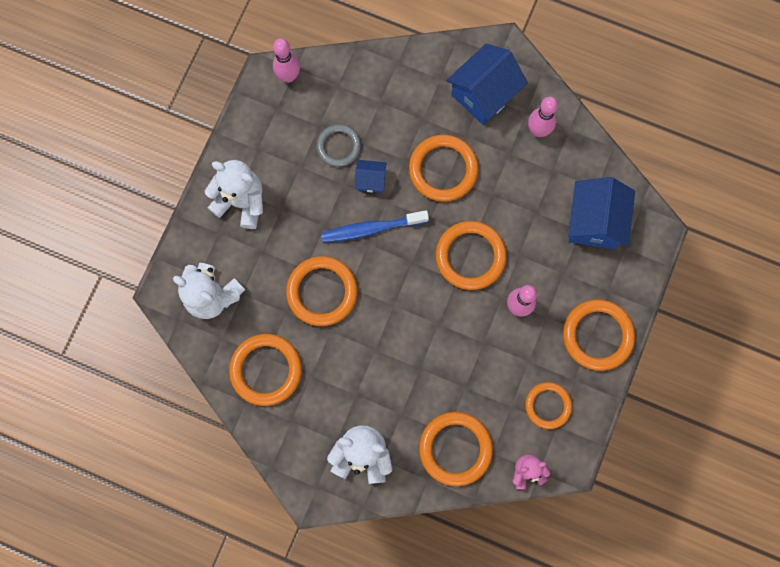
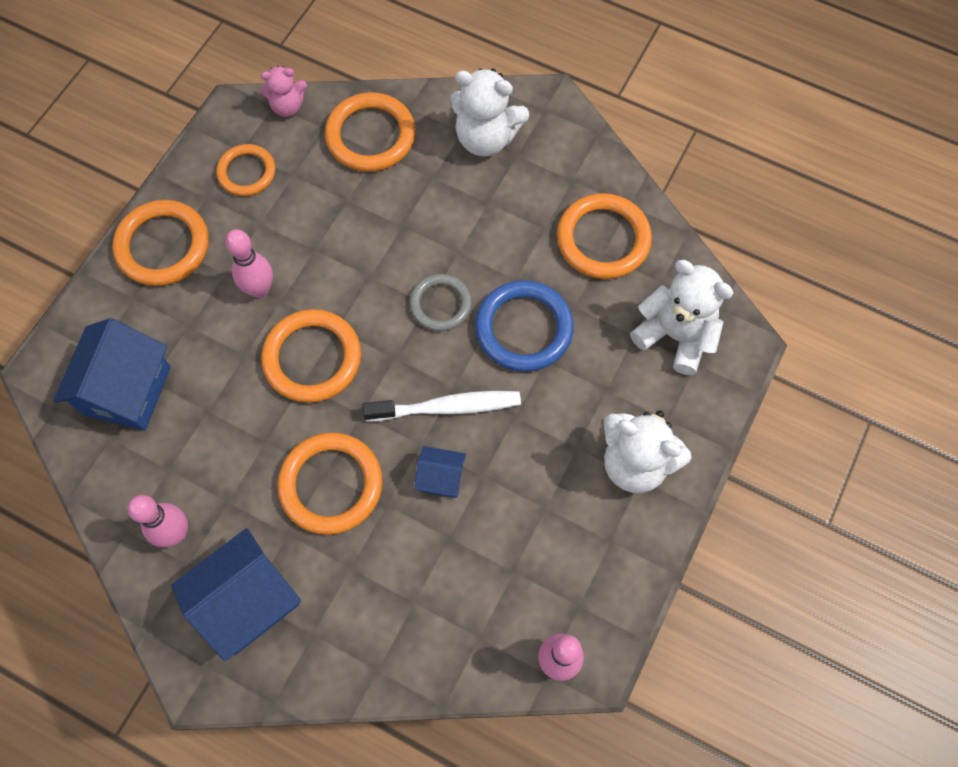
camera: 175 degrees left, 10 degrees down
(322, 292) = (524, 328): orange ring -> blue ring
(338, 146) = (485, 534): grey ring -> grey ring (440, 304)
(371, 229) = (447, 407): blue toothbrush -> white toothbrush

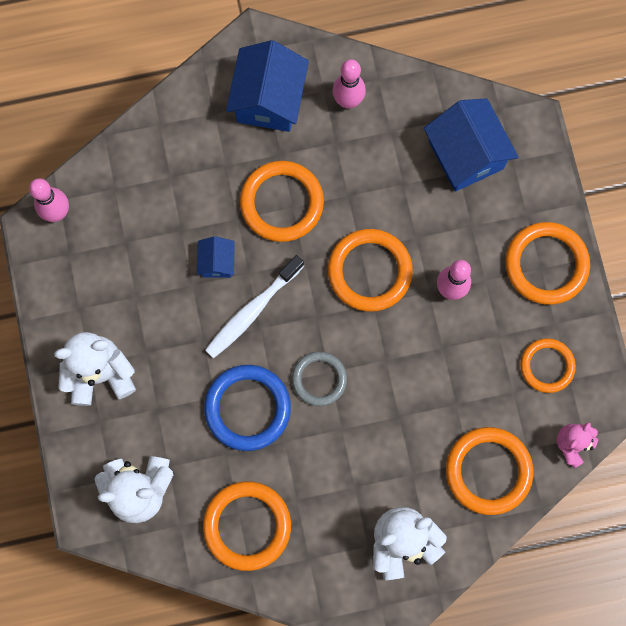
camera: 140 degrees right, 10 degrees up
(441, 478) = (217, 262): blue house -> blue house turned 60 degrees counterclockwise

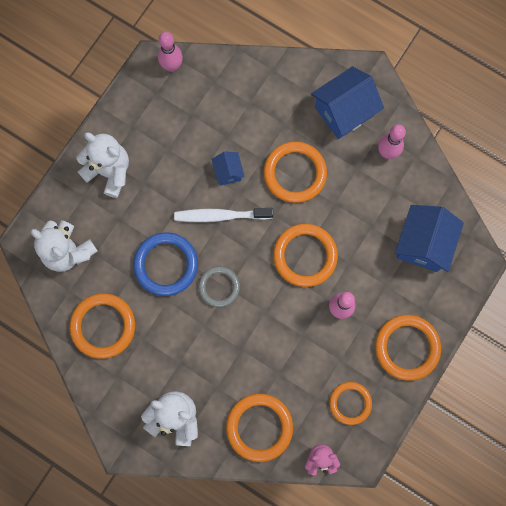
camera: 45 degrees right, 0 degrees up
(217, 262) = (228, 172): blue house -> blue house turned 60 degrees counterclockwise

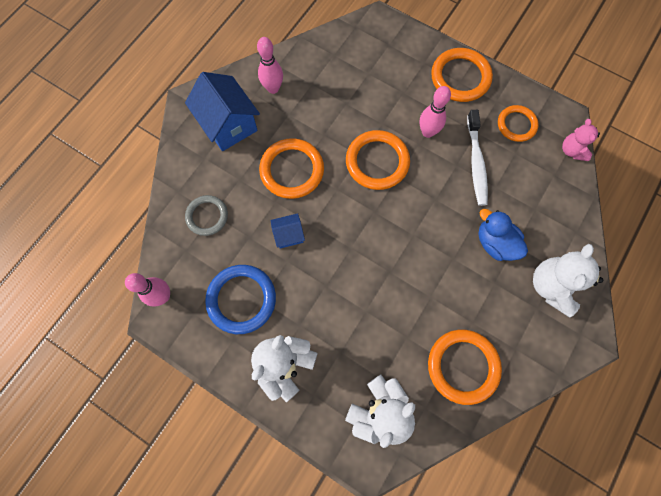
camera: 90 degrees left, 5 degrees down
(166, 265) = (391, 298): blue ring -> blue ring (241, 299)
(219, 287) = (412, 243): grey ring -> grey ring (207, 216)
(219, 367) = (495, 243): none -> blue duck
(220, 216) = (336, 242): white toothbrush -> white toothbrush (476, 163)
(259, 427) = (549, 204): orange ring -> none
(423, 244) = (362, 62): blue house -> none

